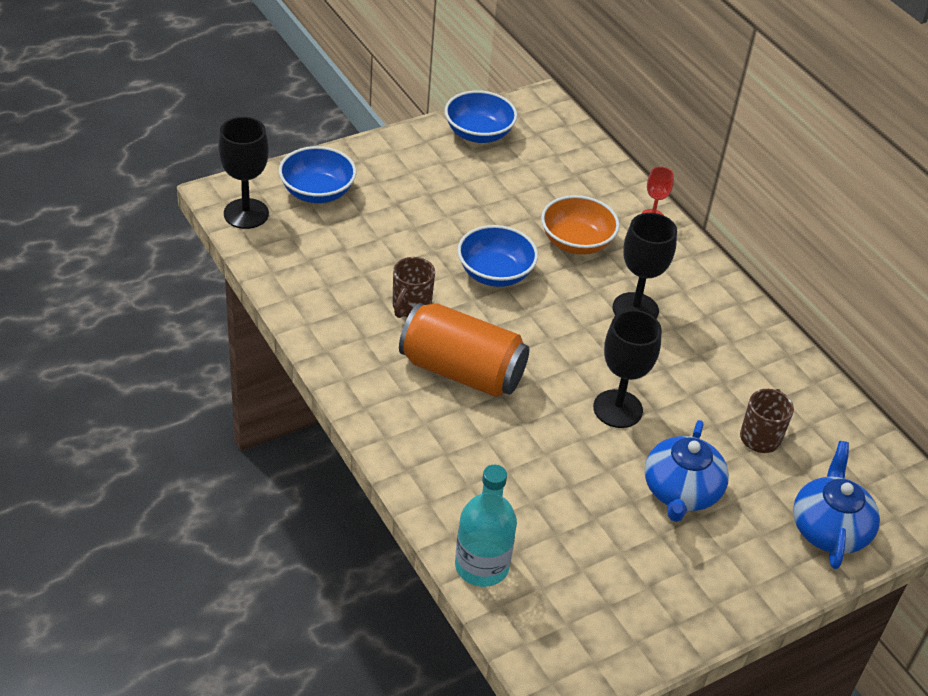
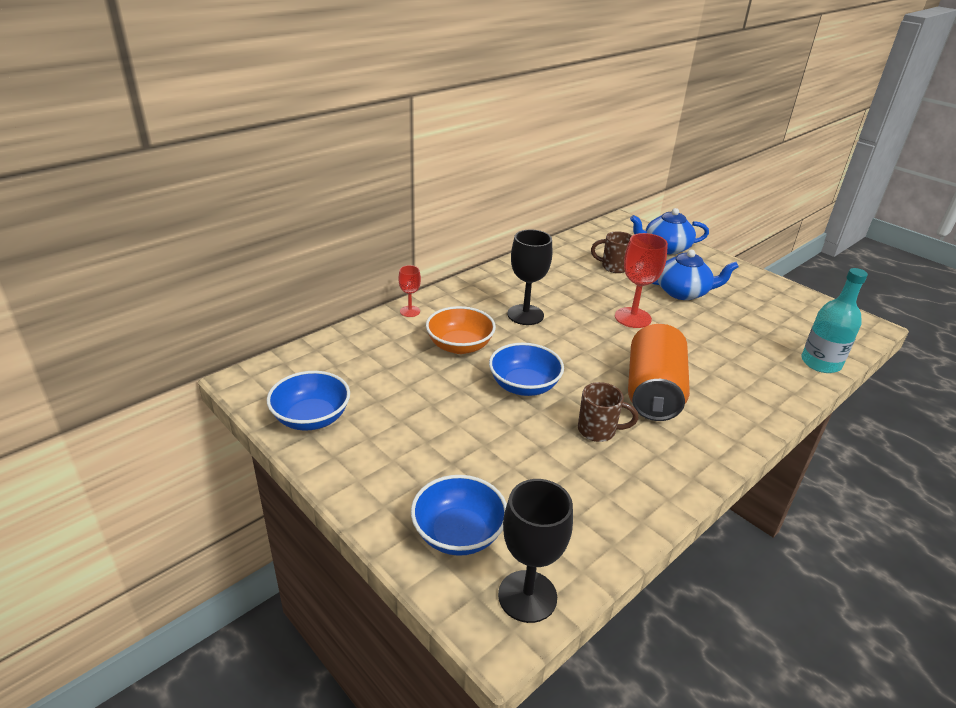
camera: 100 degrees left, 10 degrees down
(617, 409) = (632, 318): black goblet -> red goblet

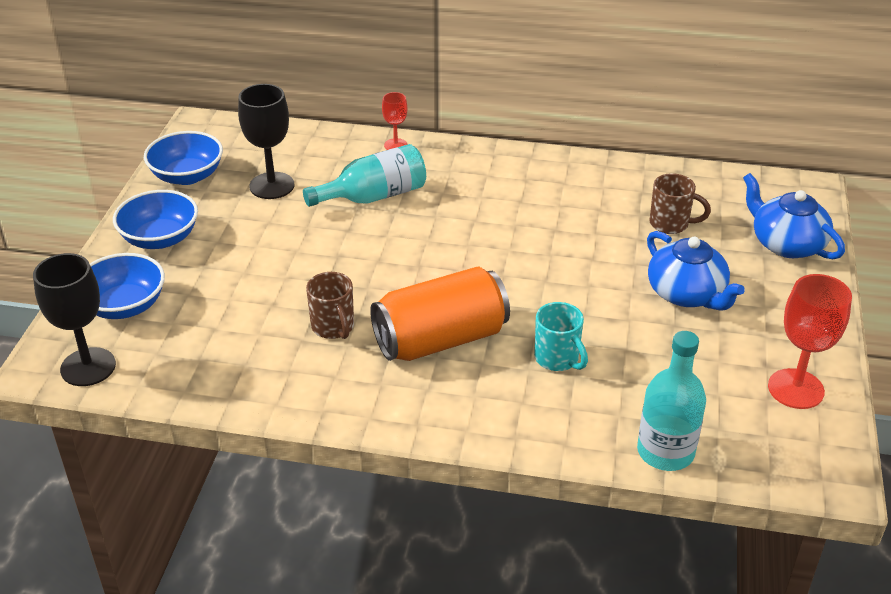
camera: 55 degrees right, 5 degrees up
(460, 346) = (374, 196): orange bowl -> turquoise bottle
(524, 386) = (354, 258): blue bowl -> blue bowl (160, 238)
(525, 315) = (480, 209): black goblet -> black goblet (272, 186)
(613, 267) = (670, 224): brown mug -> brown mug turned 135 degrees clockwise
(632, 318) = (572, 277): red goblet -> red goblet (795, 389)
(709, 358) = (558, 359): none -> turquoise mug

